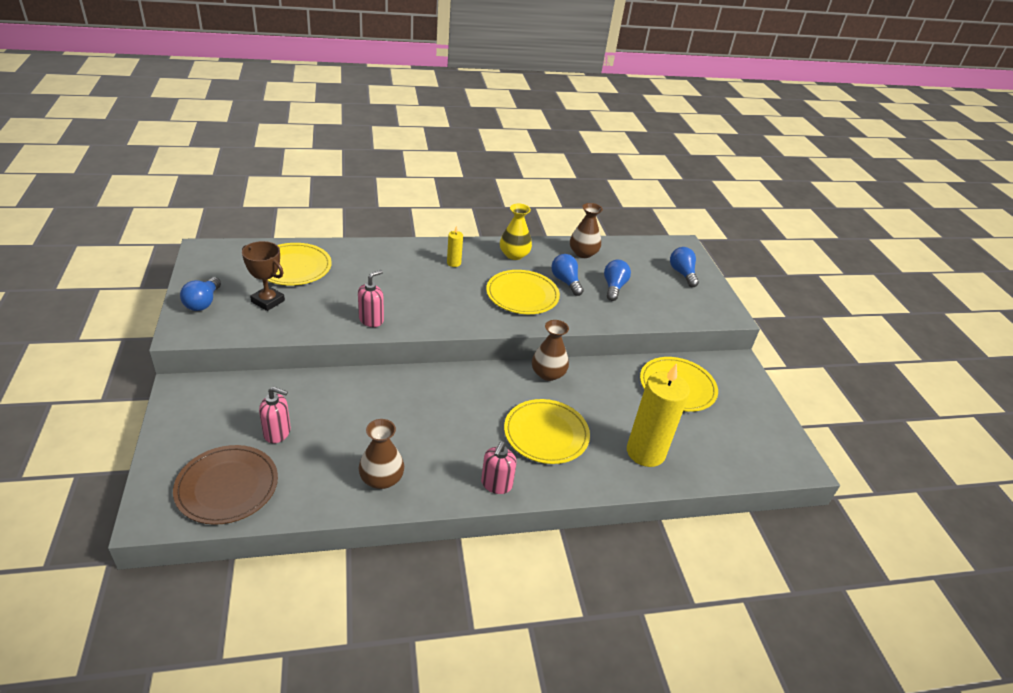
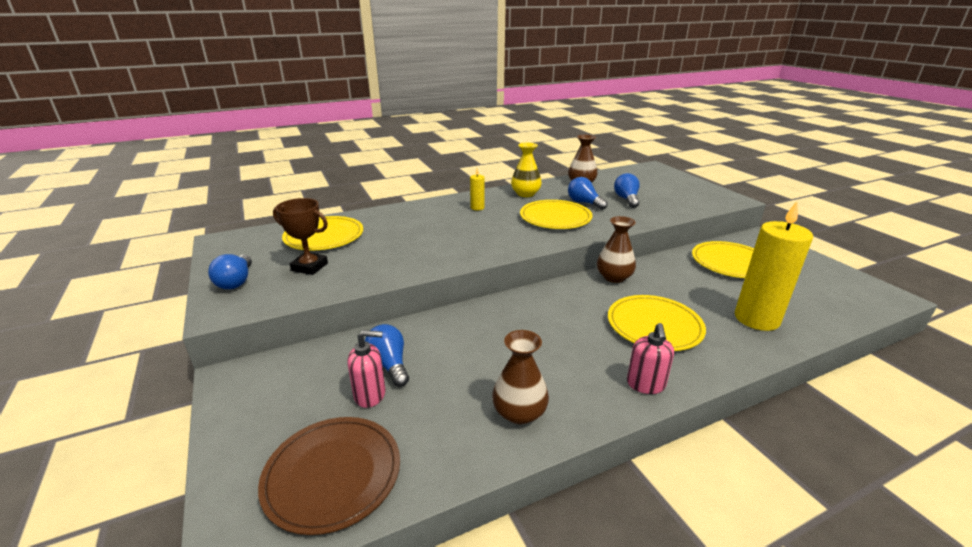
camera: 10 degrees left, 10 degrees down
(371, 320) = (427, 261): pink soap dispenser -> none
(682, 273) = (670, 182): blue light bulb -> blue light bulb (389, 364)

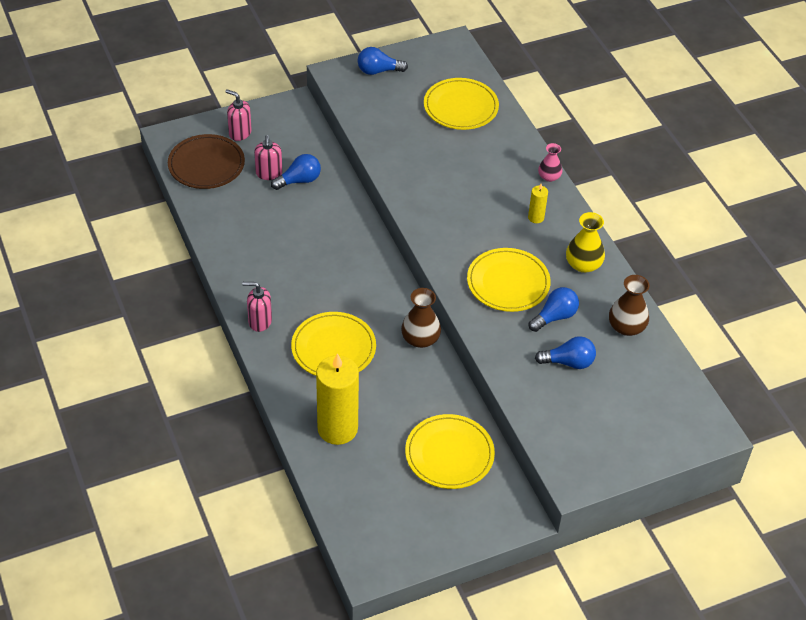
camera: 90 degrees right, 20 degrees up
(268, 435) = (240, 133): none -> pink soap dispenser
(310, 267) = (400, 107): brown trophy -> none
(428, 203) = (549, 177): none -> pink vase
(519, 412) = (242, 247): brown vase -> none

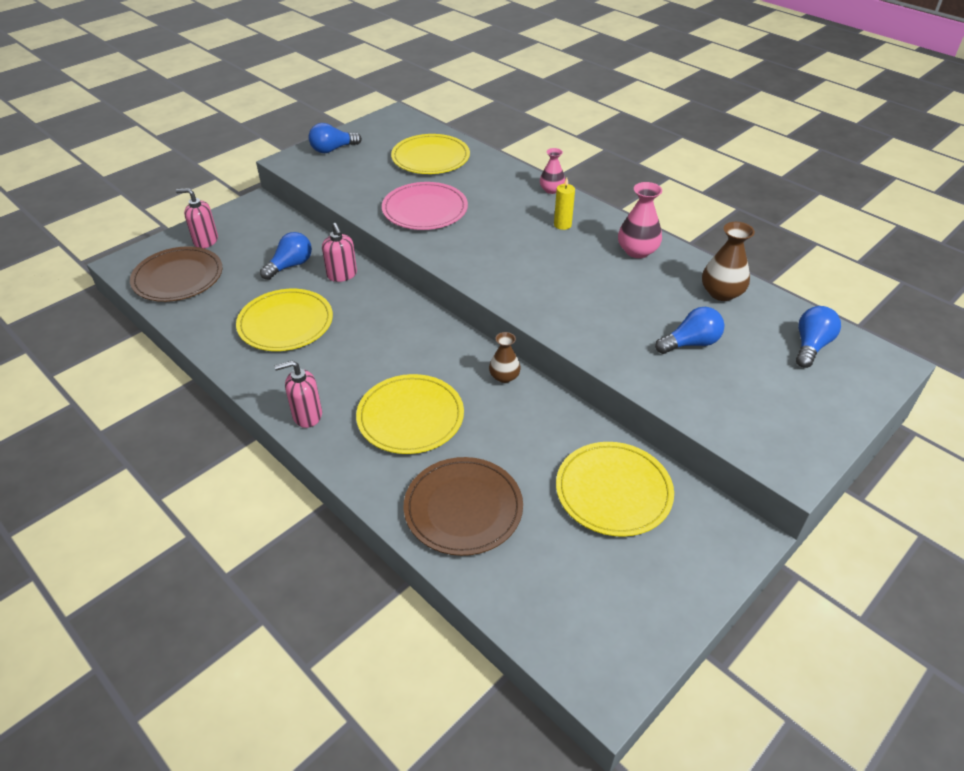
camera: 20 degrees left, 5 degrees down
(269, 173) = (253, 268): pink soap dispenser -> pink soap dispenser (342, 275)
(337, 428) = (463, 508): yellow candle -> brown plate
(420, 339) = (504, 376): brown vase -> brown vase, size x0.65
(427, 165) = (425, 209): none -> pink plate
(508, 282) = (574, 287): yellow plate -> yellow plate (285, 323)
(554, 317) = (644, 305): blue light bulb -> blue light bulb (811, 346)
(583, 264) = (637, 251): yellow vase -> pink vase

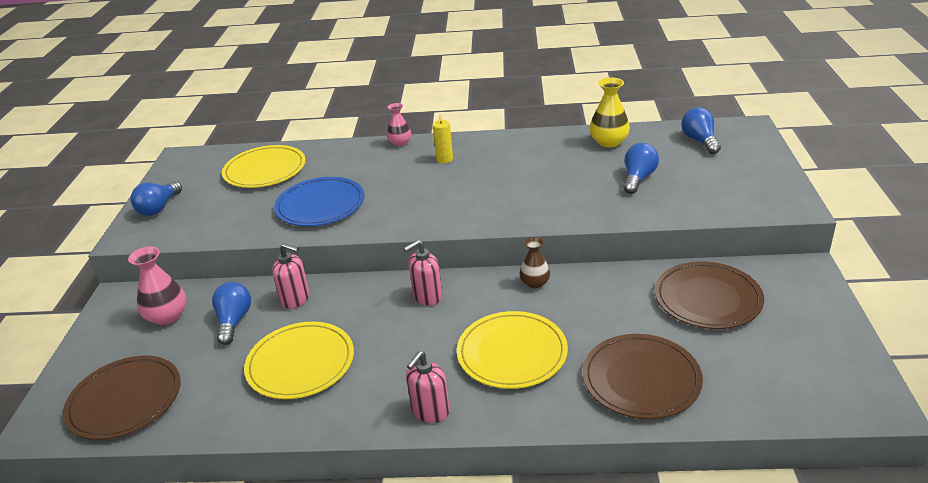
camera: 40 degrees left, 10 degrees down
(205, 241) = (107, 355): pink soap dispenser -> pink soap dispenser (427, 296)
(425, 209) = (320, 205): pink plate -> blue plate
(613, 491) = (707, 298): yellow plate -> brown plate
(637, 251) = (520, 147): pink vase -> pink vase (167, 316)
(721, 293) = (609, 142): brown vase -> yellow vase

